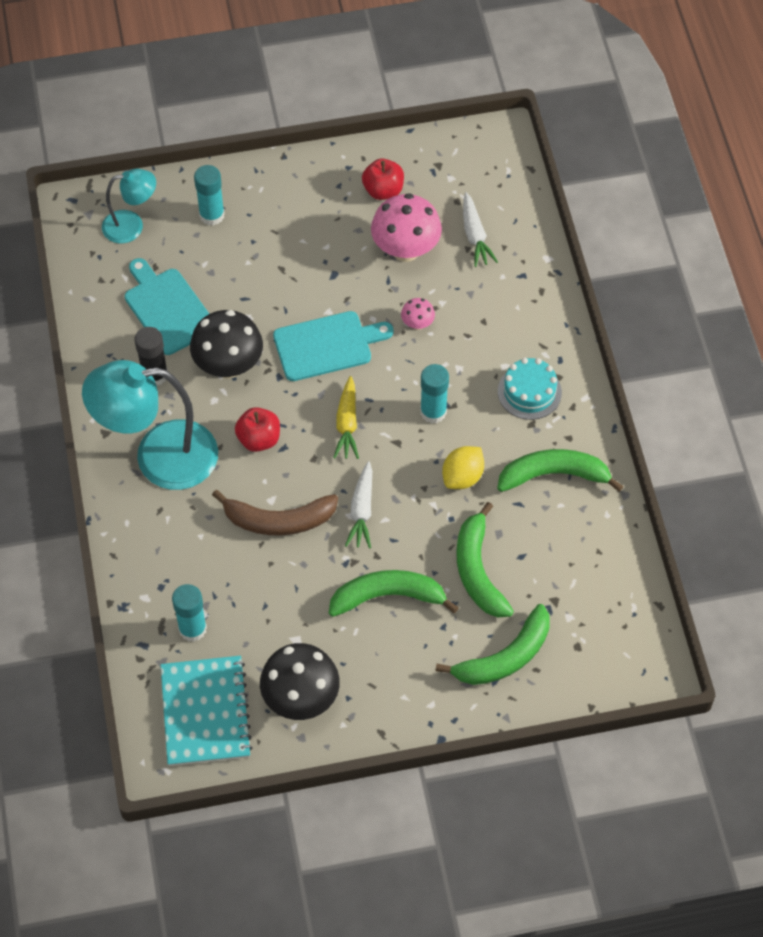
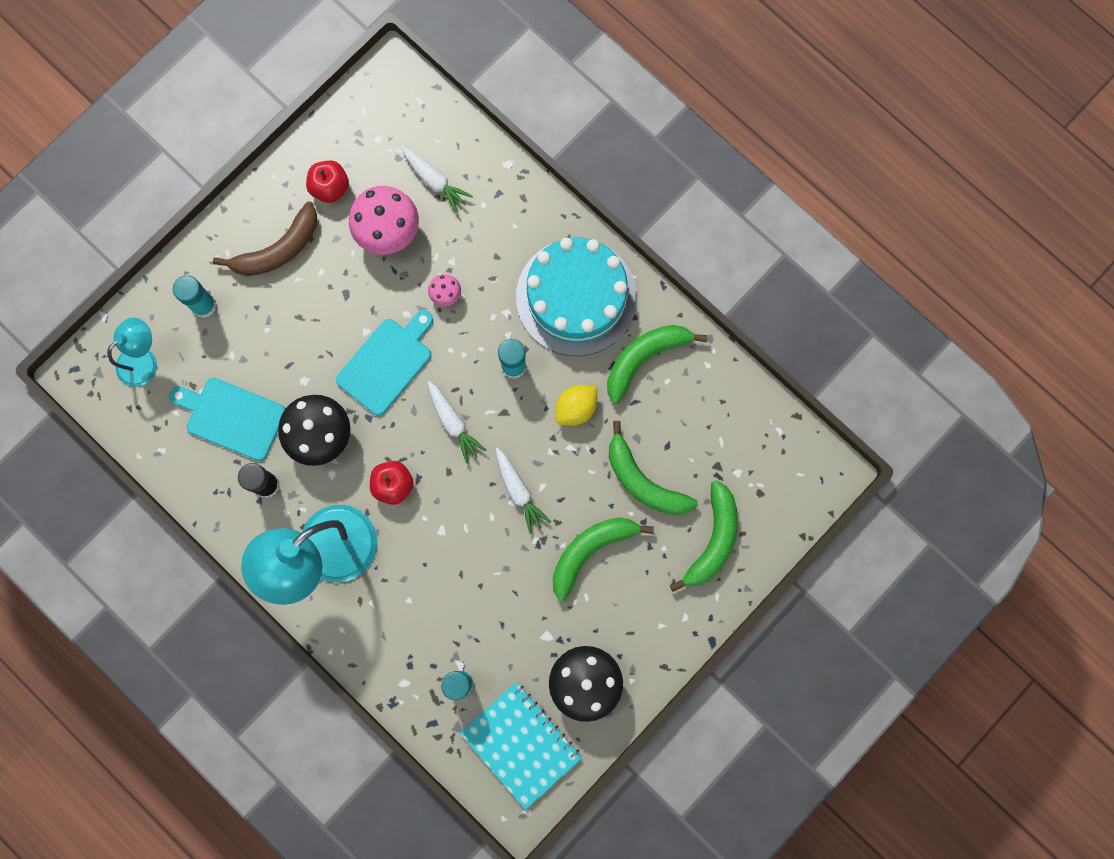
camera: 35 degrees left, 20 degrees up
(278, 520) = (460, 545): brown banana -> brown banana (278, 249)
(347, 424) = (453, 423): yellow carrot -> white carrot
(462, 477) = (576, 408): yellow lemon -> yellow lemon turned 45 degrees clockwise
(529, 392) = (576, 297): turquoise cake -> turquoise cake, size x1.99

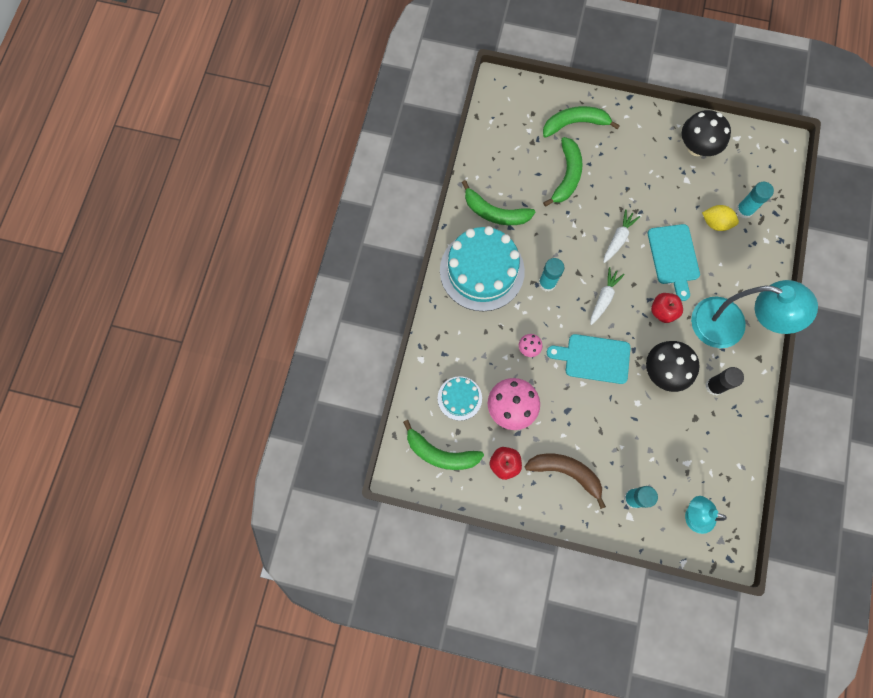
camera: 120 degrees left, 5 degrees down
(232, 417) = (689, 434): turquoise cutting board -> turquoise cutting board (673, 257)
(435, 181) = (459, 398): white carrot -> turquoise cake
(521, 744) = (752, 162): turquoise notebook -> none
(576, 408) = (549, 234): yellow lemon -> yellow lemon (715, 223)
(590, 551) = (624, 182): green banana -> green banana (440, 453)

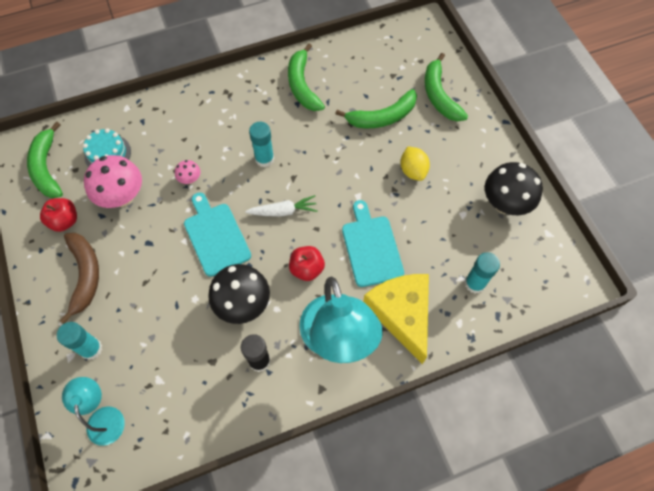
camera: 55 degrees right, 10 degrees down
(482, 270) = (240, 105): turquoise cake -> none
(575, 123) = (439, 95): green banana -> green banana turned 150 degrees counterclockwise
(618, 239) = (353, 190): white carrot -> none
(673, 257) = (371, 247): turquoise cutting board -> turquoise cutting board turned 120 degrees clockwise
(715, 223) = (438, 265): yellow lemon -> yellow lemon (413, 171)
(737, 272) = (402, 314): none -> yellow cheese

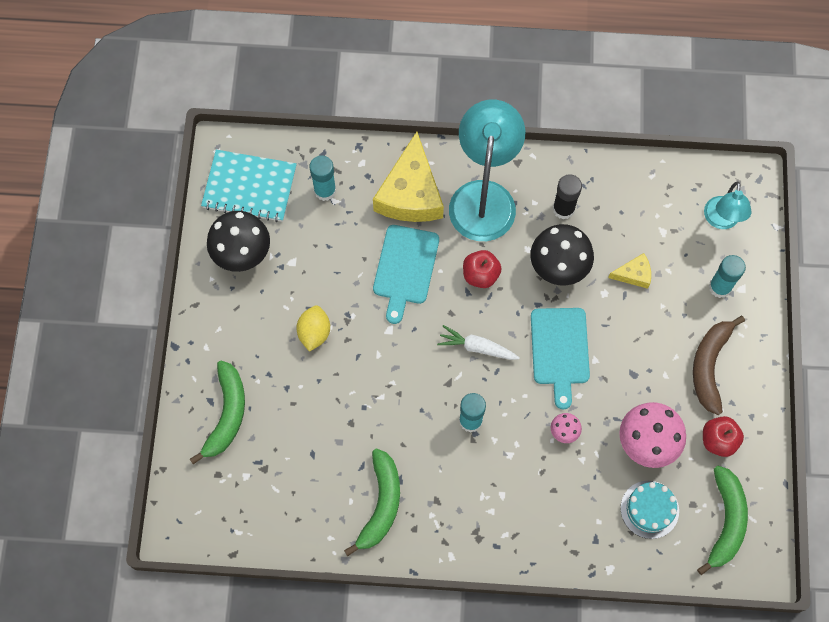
camera: 155 degrees left, 5 degrees up
(174, 326) = (634, 274): none -> yellow cheese
(382, 117) = (309, 415): green banana -> none
(537, 258) = (249, 187): none -> turquoise notebook

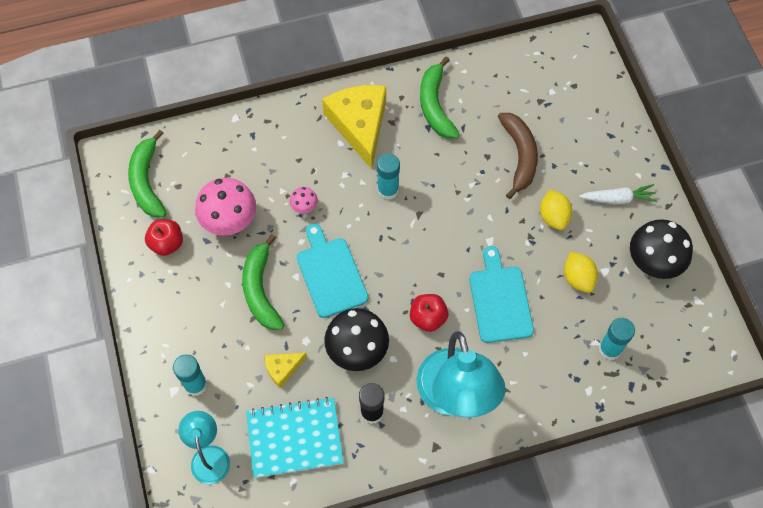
camera: 160 degrees right, 5 degrees down
(227, 414) = (591, 130): green banana -> green banana (260, 290)
(249, 187) = (681, 327): turquoise notebook -> turquoise notebook (294, 438)
(321, 264) = (578, 278): none -> yellow lemon
(410, 193) = (527, 375): yellow cheese -> yellow cheese (359, 125)
(477, 347) = (406, 252): white carrot -> white carrot (618, 199)
(649, 509) = (214, 170): turquoise cake -> none
(709, 366) = (189, 305): brown banana -> brown banana (519, 156)

